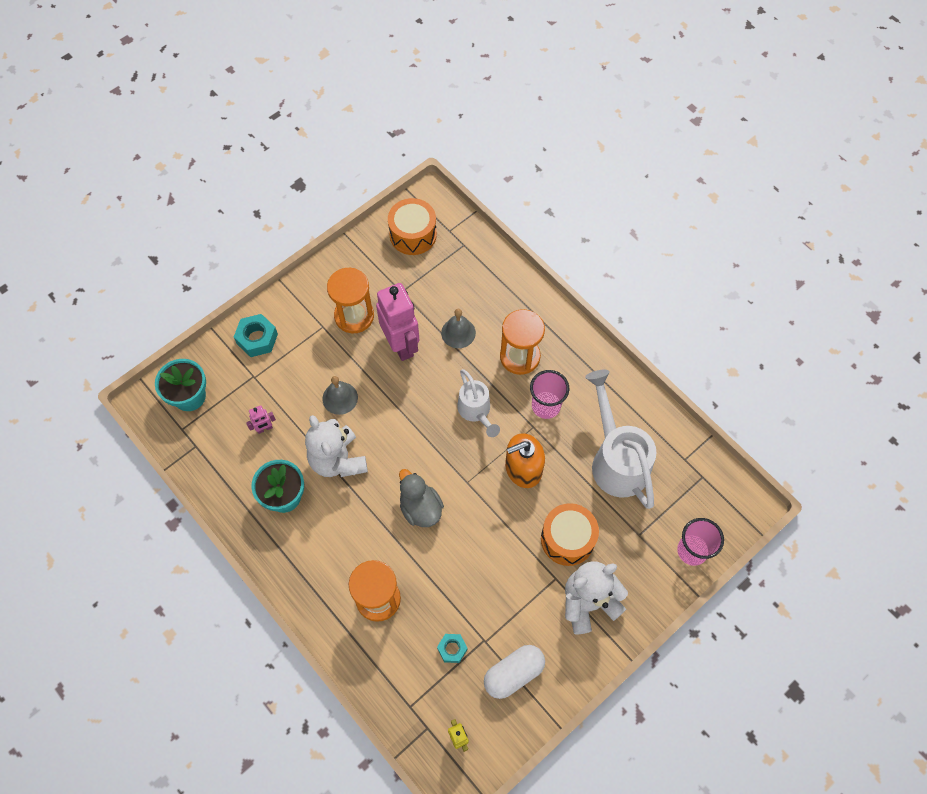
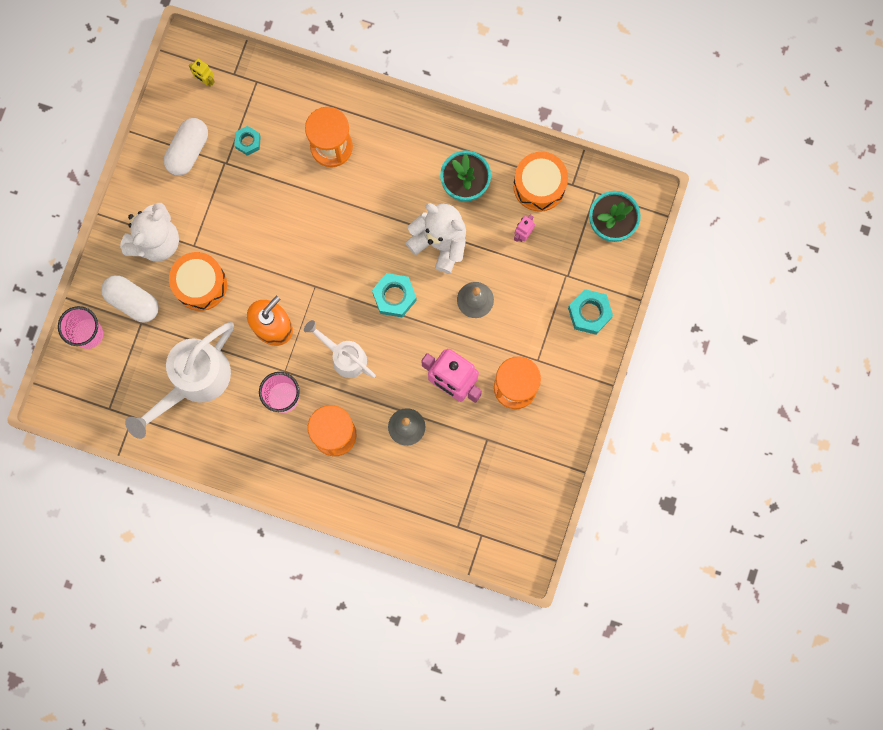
camera: 150 degrees right, 15 degrees up
(405, 436) = (394, 296): none -> turquoise nut
(413, 235) = (514, 509): orange drum -> orange drum (539, 186)
(420, 508) = (342, 241): grey duck -> none
(616, 459) = (193, 381): white watering can -> white watering can turned 90 degrees clockwise
(637, 558) = (132, 301): none -> white capsule

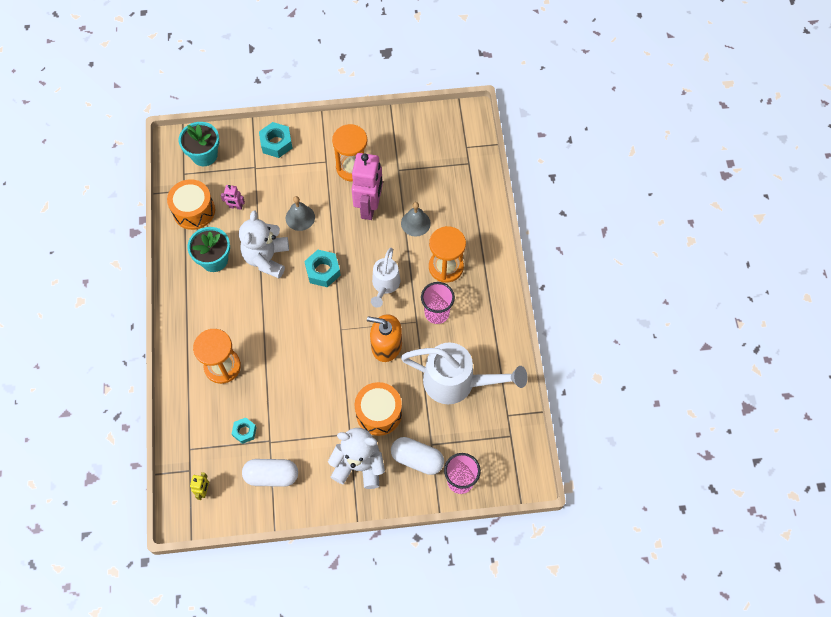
camera: 115 degrees left, 15 degrees down
(132, 301) = (417, 459): white capsule -> white capsule turned 75 degrees counterclockwise

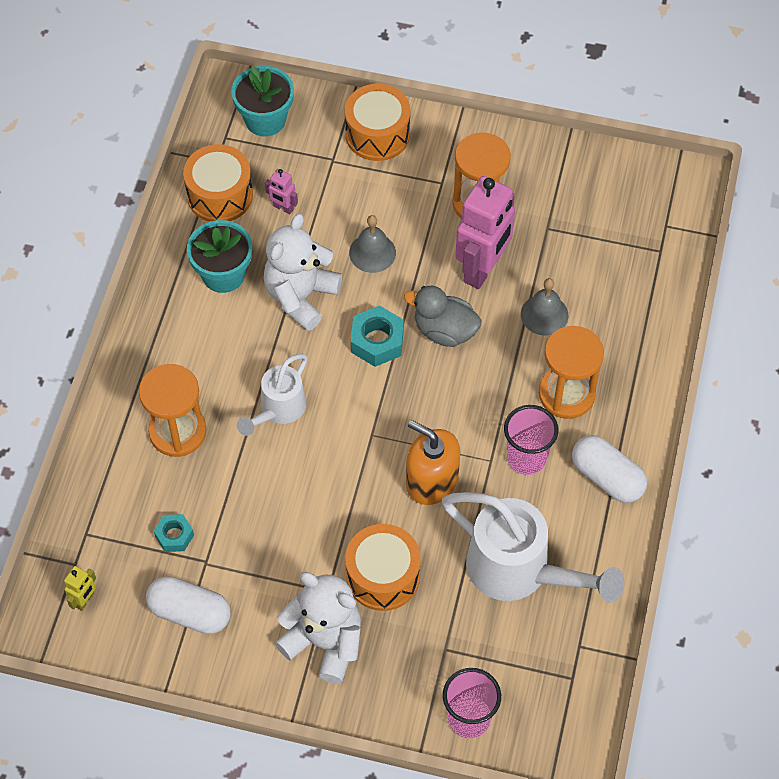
camera: 20 degrees right, 5 degrees down
(276, 143) = (377, 134): turquoise nut -> orange drum
(360, 252) = (444, 331): none -> grey duck
(385, 285) = (463, 391): white watering can -> white watering can (278, 410)
(417, 459) = (415, 663): white capsule -> white capsule (607, 477)

